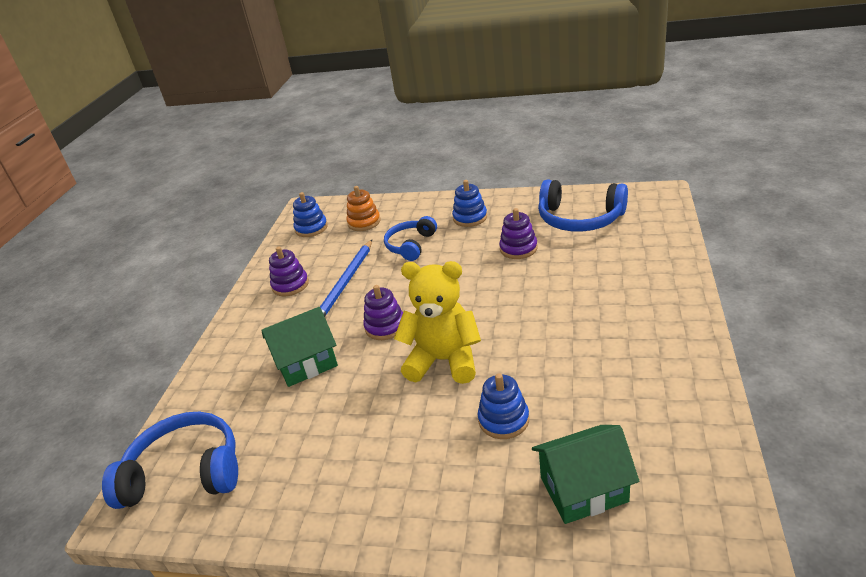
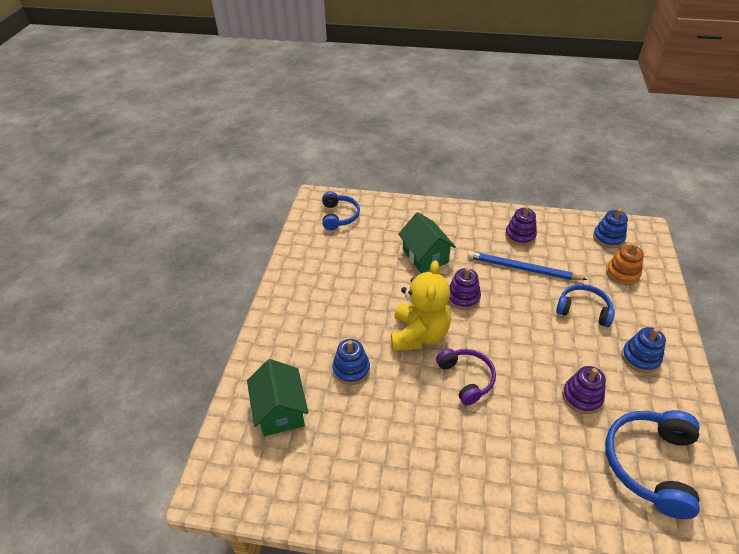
camera: 85 degrees right, 10 degrees up
(185, 472) = (339, 216): blue headphones -> blue headphones, size x0.65
(506, 320) = (466, 378): none -> purple headphones

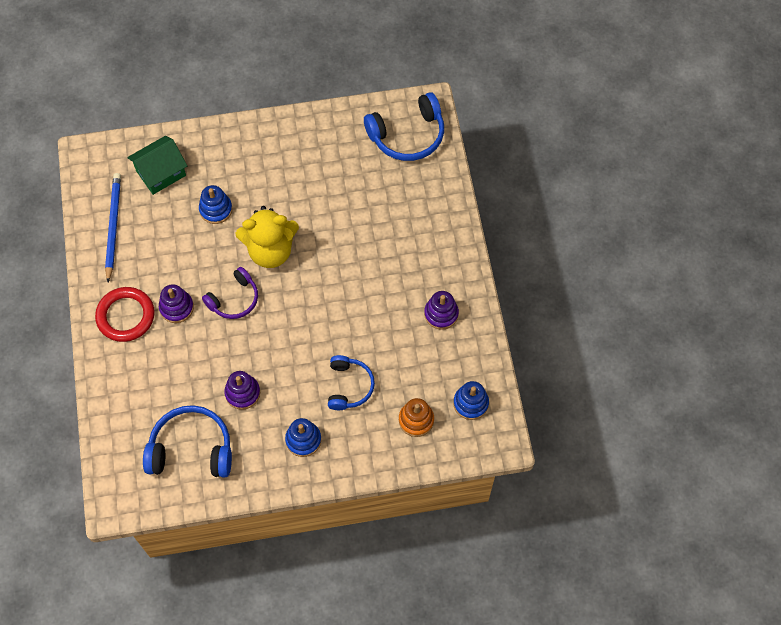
camera: 70 degrees right, 20 degrees up
(339, 216) = (407, 135): blue headphones -> blue headphones, size x1.55
(425, 256) = (375, 231): green house -> none
(459, 496) = (126, 316): none -> red ring
(463, 297) = (329, 277): purple stacking toy -> purple stacking toy (176, 307)
(522, 268) = (389, 323): blue pencil -> blue pencil (113, 226)

